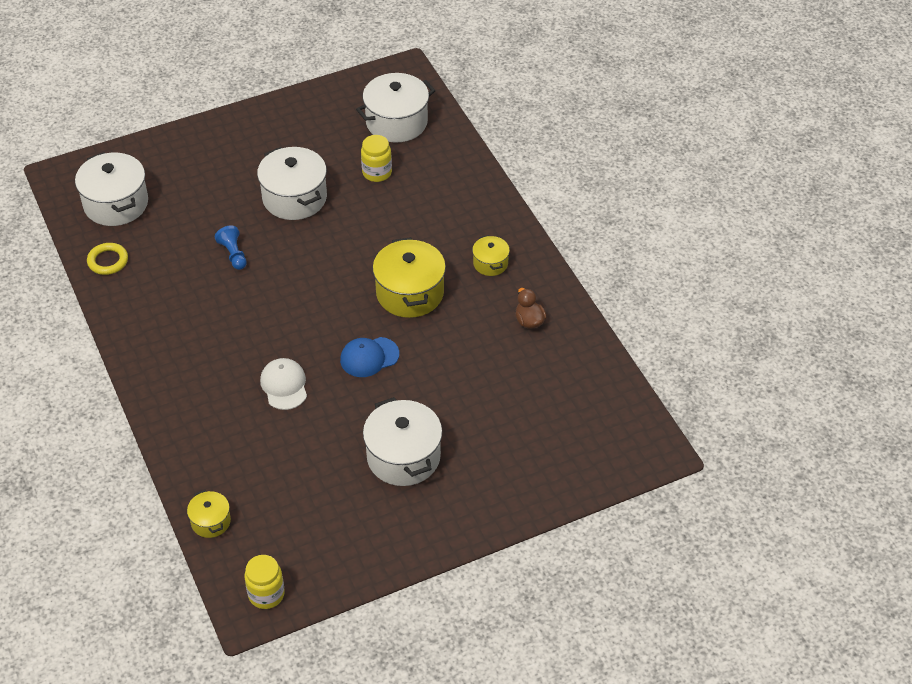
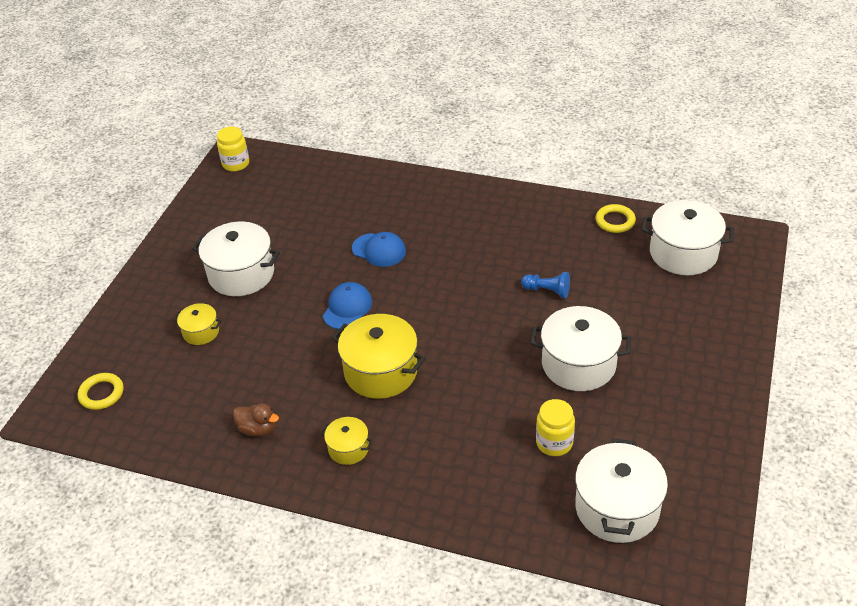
camera: 135 degrees right, 5 degrees down
(211, 521) = (315, 166): yellow pot -> yellow pot (201, 332)
(284, 385) = (379, 250): white cap -> blue cap
(605, 437) = (101, 393): none -> yellow ring

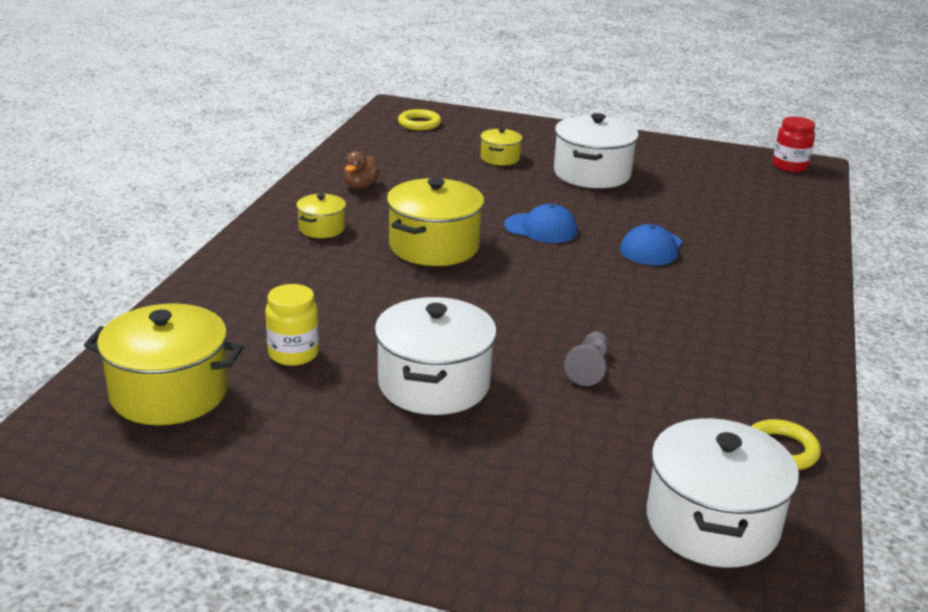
camera: 85 degrees right, 15 degrees down
(236, 164) = (789, 166): yellow jar -> red jar
(547, 291) = (588, 368): blue pawn -> grey pawn
(617, 508) = (169, 393): white pot -> yellow pot

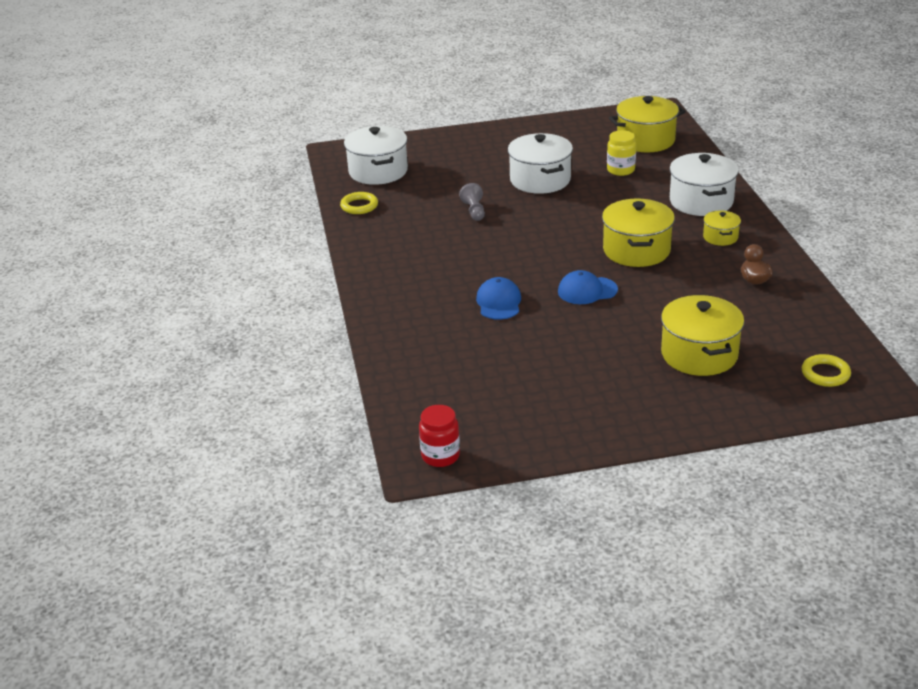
camera: 155 degrees right, 5 degrees up
(500, 158) = (699, 354): yellow pot -> yellow pot, size x1.91
(592, 174) = (607, 366): white pot -> white pot (701, 201)

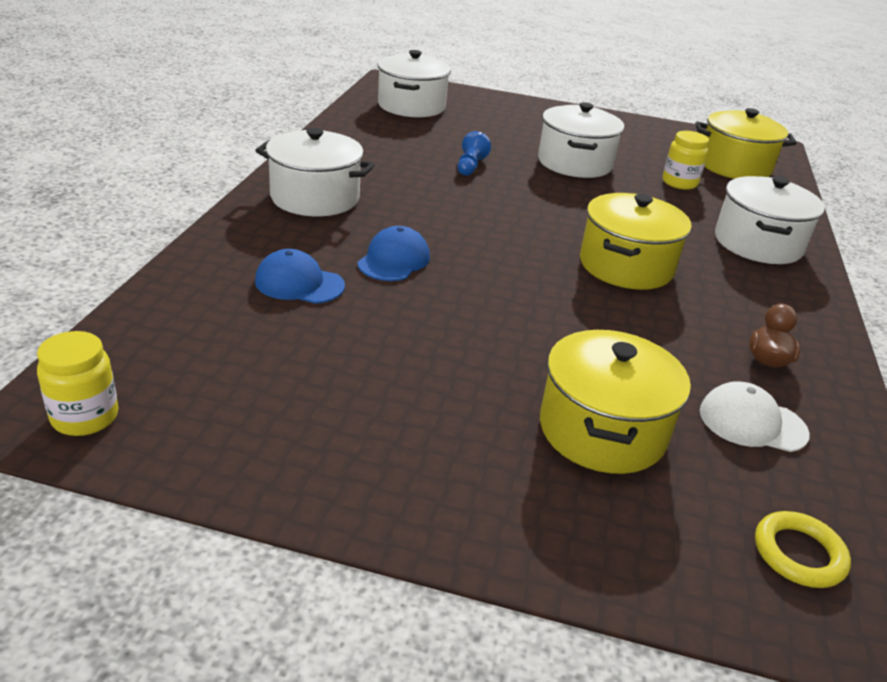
camera: 20 degrees right, 0 degrees up
(359, 206) = (356, 125): yellow ring -> none
(401, 278) = (315, 198): none -> white pot
(440, 456) = (85, 417): red jar -> yellow jar
(474, 211) = (470, 166): grey pawn -> blue pawn
(587, 291) = (517, 287): blue cap -> blue cap (299, 283)
(720, 237) = (755, 290): yellow pot -> none
(768, 320) = (752, 422): none -> white cap

